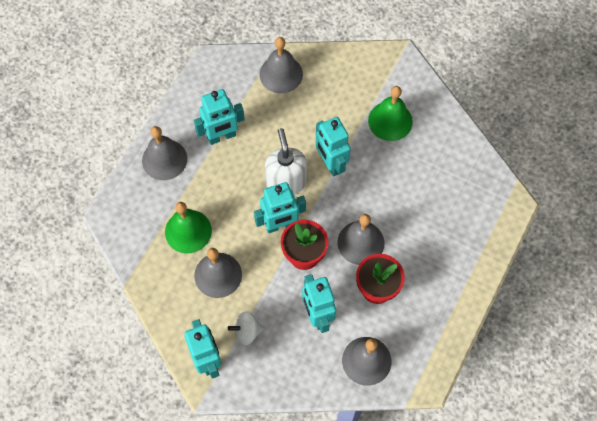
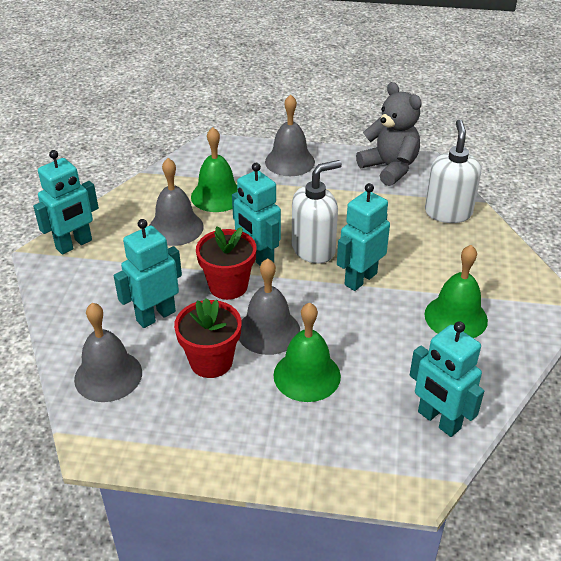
camera: 70 degrees right, 25 degrees down
(208, 89) = (389, 168): none -> grey teddy bear
(221, 136) = (340, 190): turquoise robot -> turquoise robot (438, 420)
(247, 331) = (115, 265): white spinning top -> none
(281, 74) = (448, 212): grey bell -> white soap dispenser
(410, 232) = (307, 375): none -> green bell

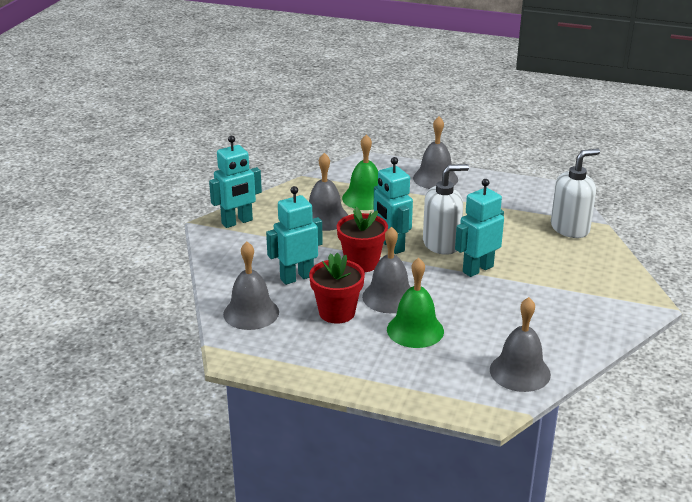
camera: 10 degrees right, 10 degrees down
(389, 168) = (525, 191): grey teddy bear -> none
(438, 420) = (520, 372): turquoise robot -> grey bell
(448, 212) = (570, 228): white soap dispenser -> white soap dispenser turned 45 degrees clockwise
(456, 317) = (555, 304): green bell -> none

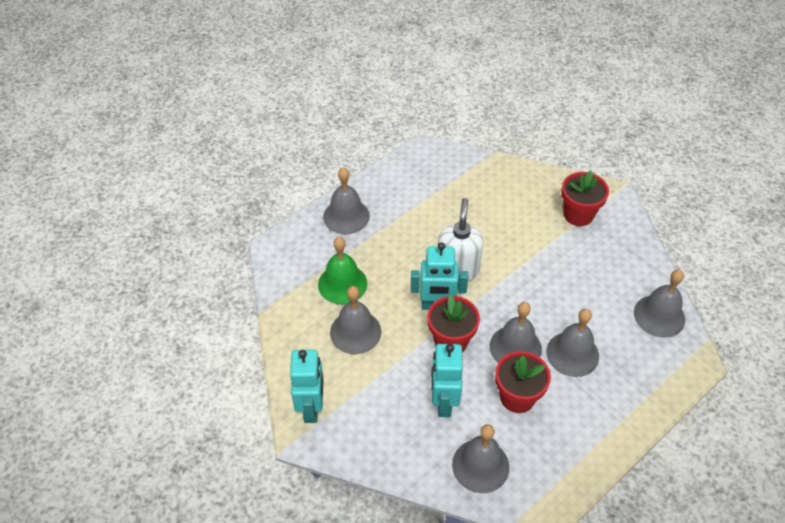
camera: 60 degrees left, 20 degrees up
(415, 330) = (572, 354): green bell -> grey bell
(477, 269) = (510, 266): turquoise robot -> none
(570, 228) = (488, 176): white soap dispenser -> none
(590, 289) = (578, 214): none -> red flower pot

